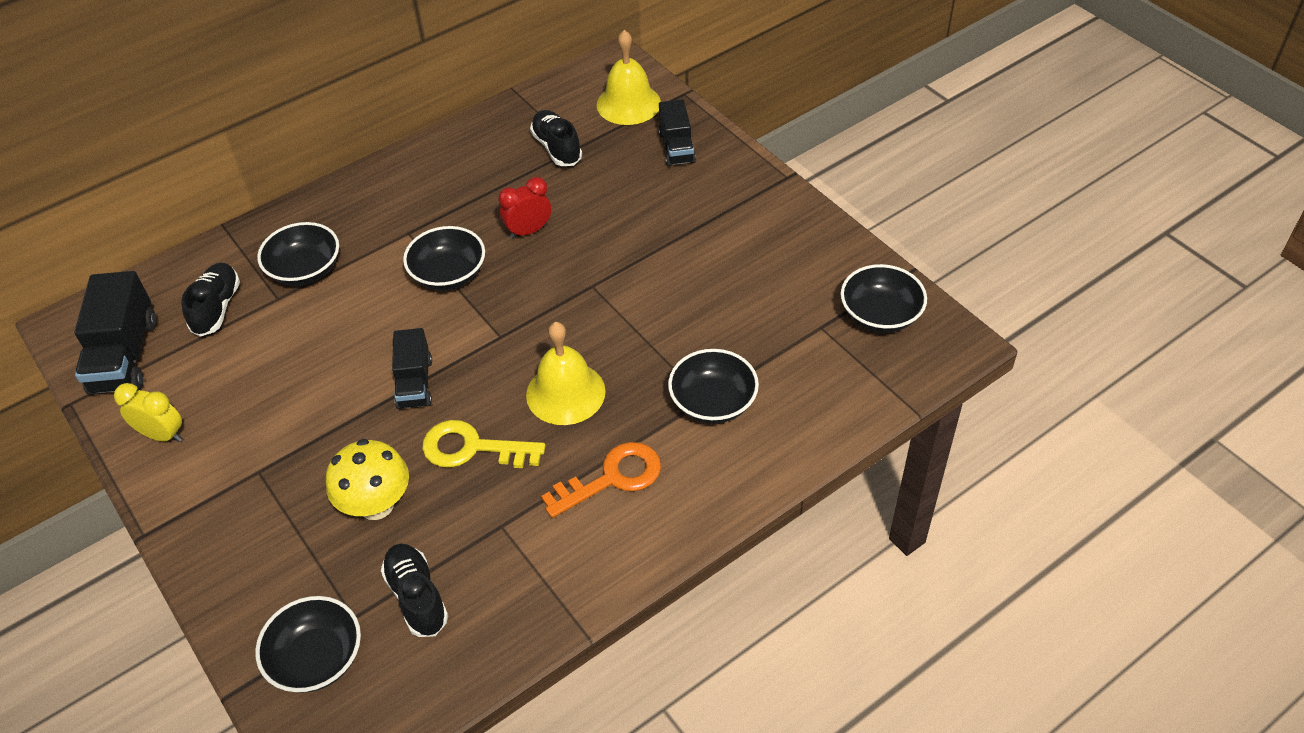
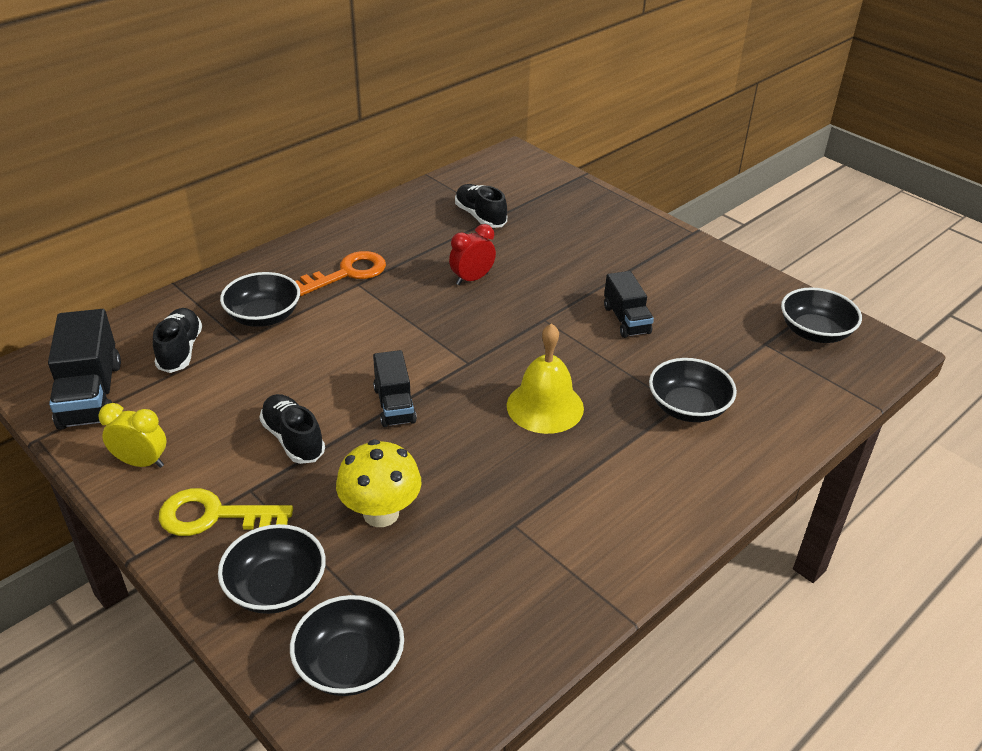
camera: 10 degrees left, 10 degrees down
(417, 597) = (444, 596): black shoe -> black shoe (293, 439)
(448, 274) = (405, 315): black bowl -> black bowl (276, 587)
(472, 448) = (466, 458): yellow key -> yellow key (214, 516)
(612, 478) = (612, 476): orange key -> orange key (348, 273)
(628, 104) = (535, 183): yellow bell -> none
(676, 148) = (588, 214): black truck -> black truck (626, 320)

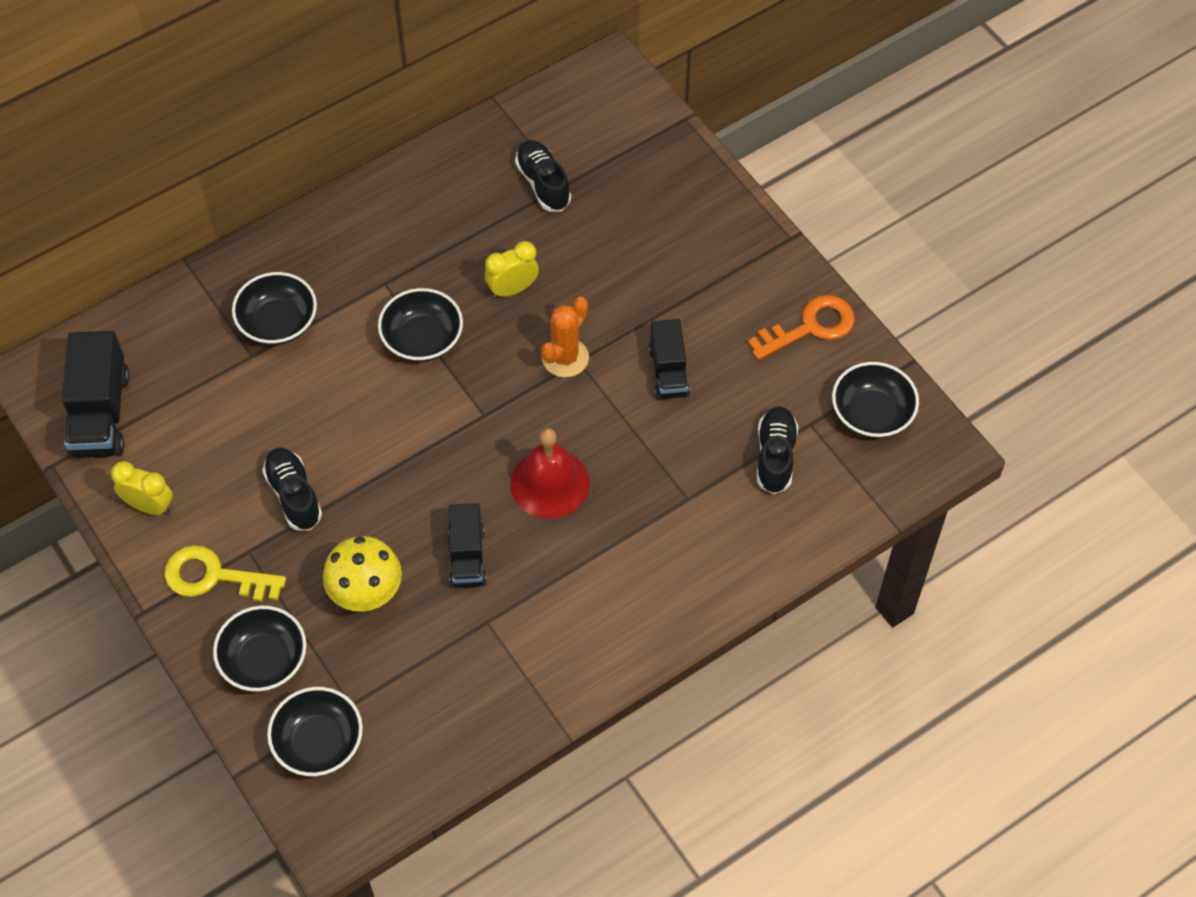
camera: 10 degrees right, 20 degrees up
(180, 350) = (189, 363): black shoe -> black shoe (775, 456)
(348, 273) = (376, 265): orange key -> orange key (810, 327)
(394, 405) = (398, 463): black truck -> black truck (467, 557)
(472, 279) = (512, 289): red clock -> yellow clock
(531, 318) = (565, 358): none -> orange cactus
(545, 406) = (550, 483): yellow bell -> red bell
(688, 408) = (696, 502): black bowl -> black bowl (422, 339)

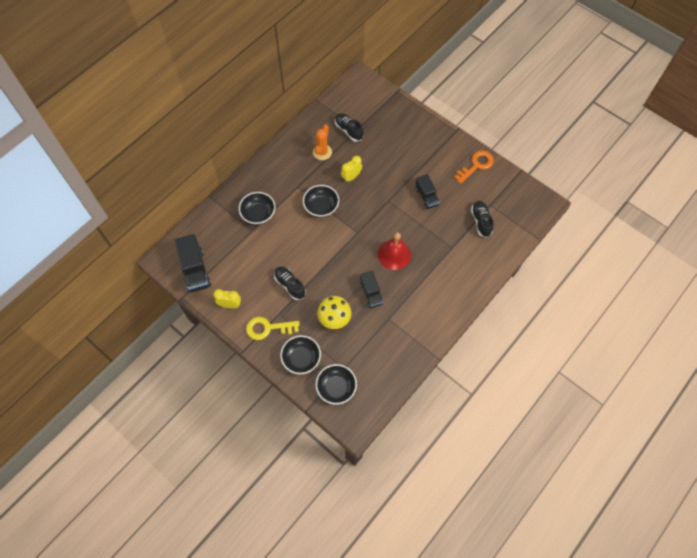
camera: 15 degrees left, 5 degrees up
(565, 358) = (382, 201): orange cactus -> orange cactus (322, 152)
(871, 414) = (513, 195): black bowl -> none

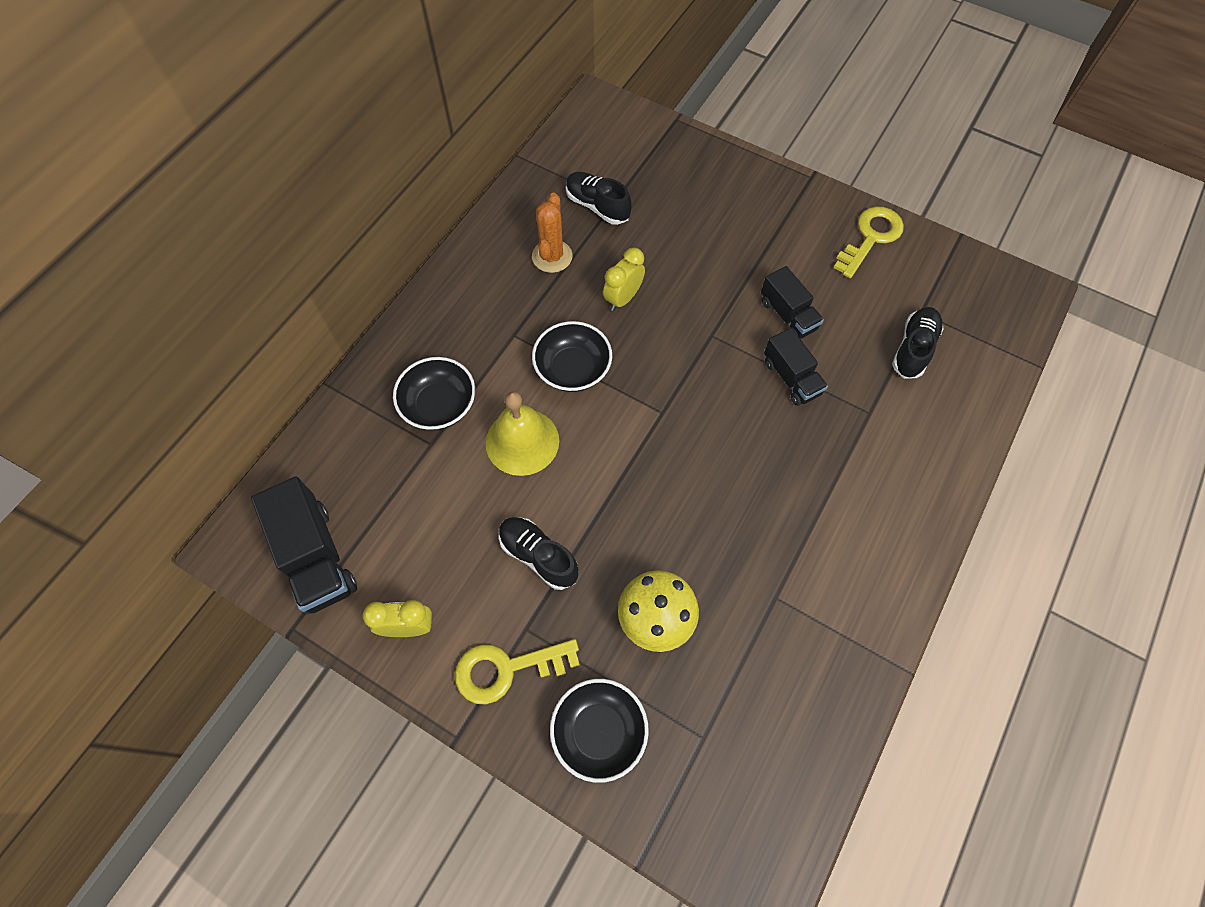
camera: 10 degrees left, 0 degrees up
(292, 235) = (522, 441): none -> yellow bell
(336, 387) = (696, 792): black bowl -> none
(371, 293) = (723, 544): black truck -> black truck (791, 378)
(394, 254) = (752, 448): red bell -> none
(476, 165) = (871, 237): orange key -> yellow key
(481, 221) = (913, 349): black shoe -> black shoe turned 45 degrees clockwise

